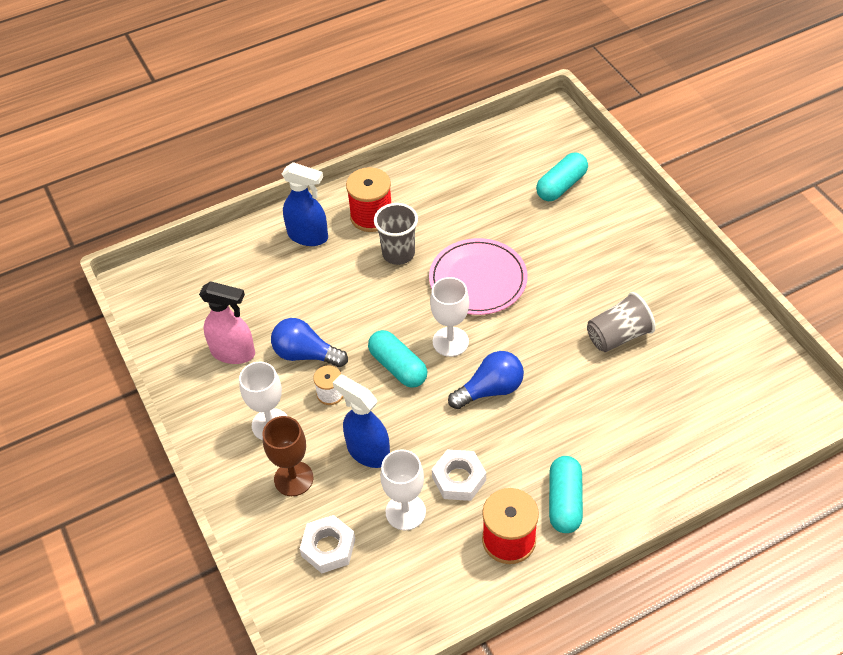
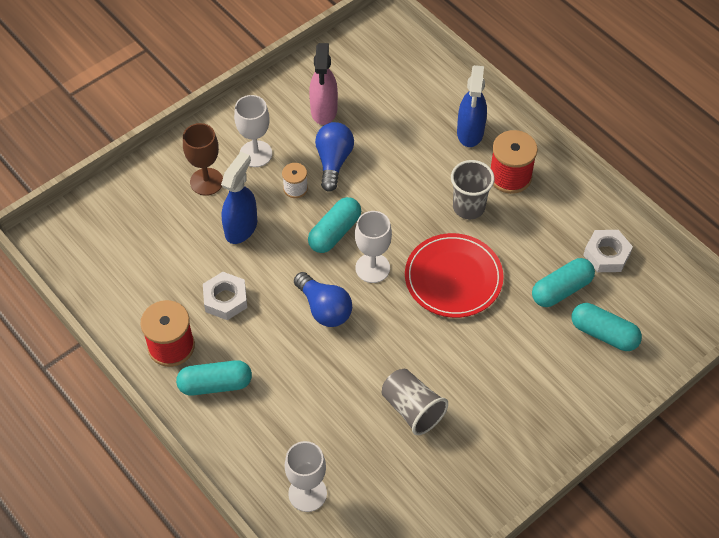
camera: 75 degrees right, 5 degrees up
(328, 547) = (147, 219): white nut -> white nut (606, 254)
(405, 512) = (187, 266): white goblet -> white goblet (307, 493)
(478, 279) = (453, 278): pink plate -> red plate
(509, 204) = (561, 290): none -> turquoise capsule

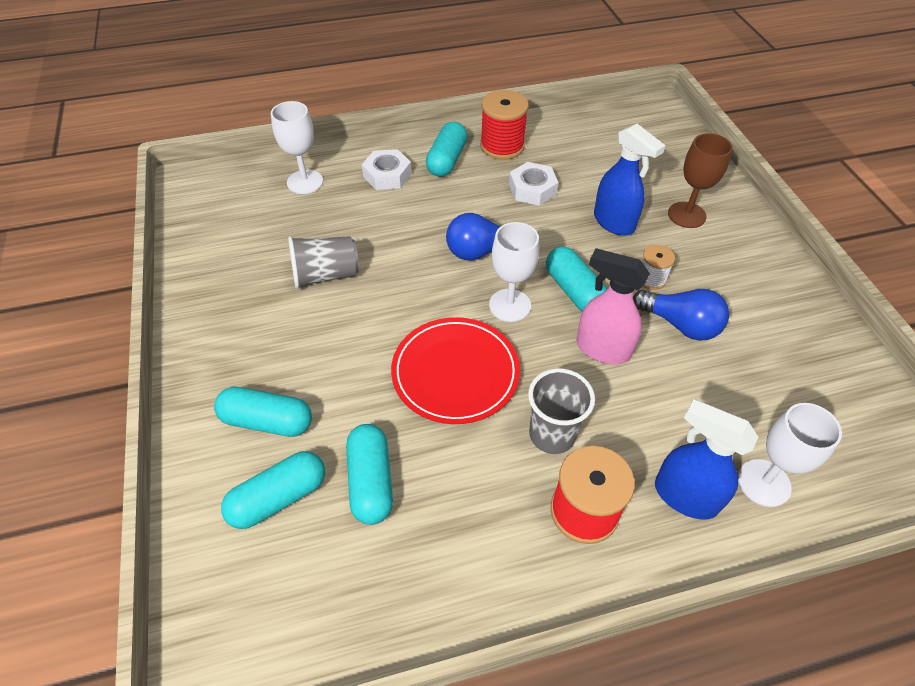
camera: 115 degrees right, 5 degrees down
(256, 154) = (714, 262): white goblet -> white goblet (764, 483)
(324, 110) = (769, 344): pink spray bottle -> pink spray bottle (602, 349)
(560, 372) = (267, 421): none -> turquoise capsule
(606, 254) = (389, 572): white nut -> white nut (387, 175)

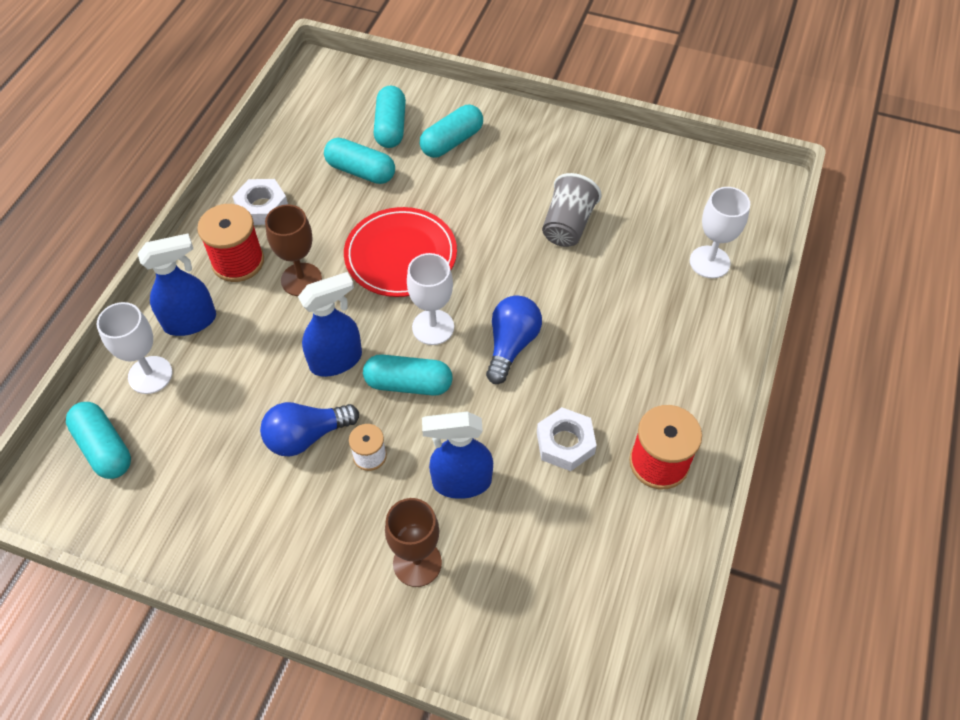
camera: 125 degrees right, 5 degrees up
(387, 175) = (676, 330): white nut -> white nut (262, 207)
(447, 160) = (667, 394): turquoise capsule -> turquoise capsule (104, 448)
(552, 434) = (301, 279): grey cup -> brown goblet
(602, 349) = (336, 360): pink spray bottle -> blue spray bottle

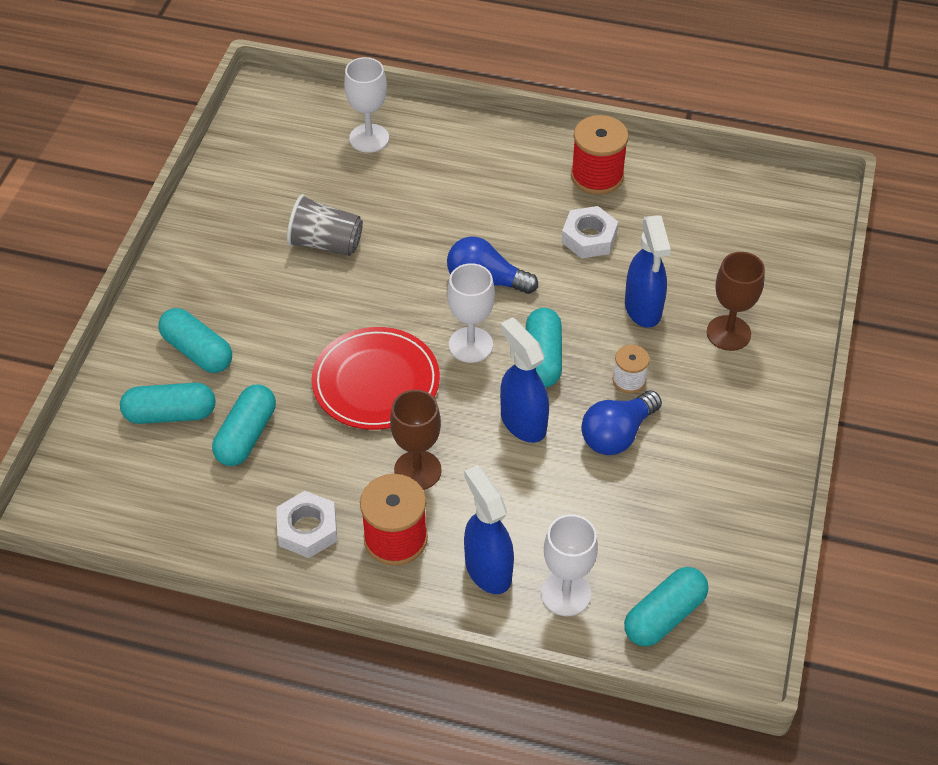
camera: 95 degrees left, 5 degrees down
(306, 436) = (617, 434): blue light bulb -> blue light bulb turned 75 degrees clockwise

